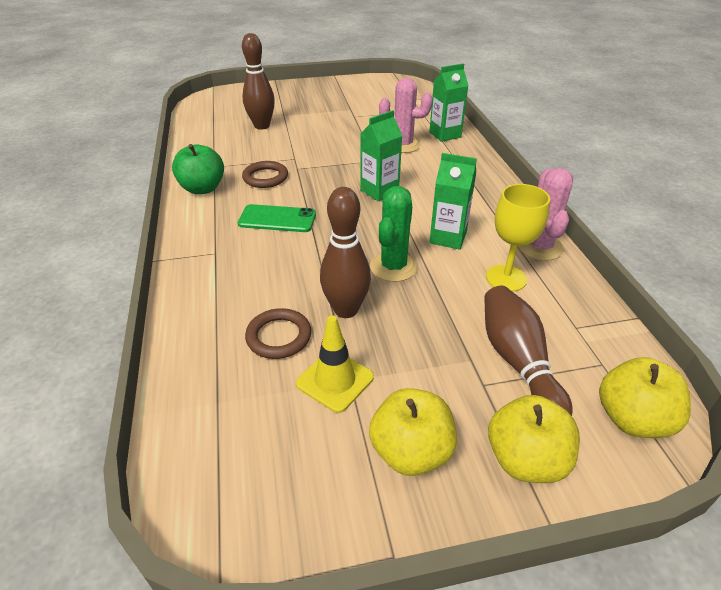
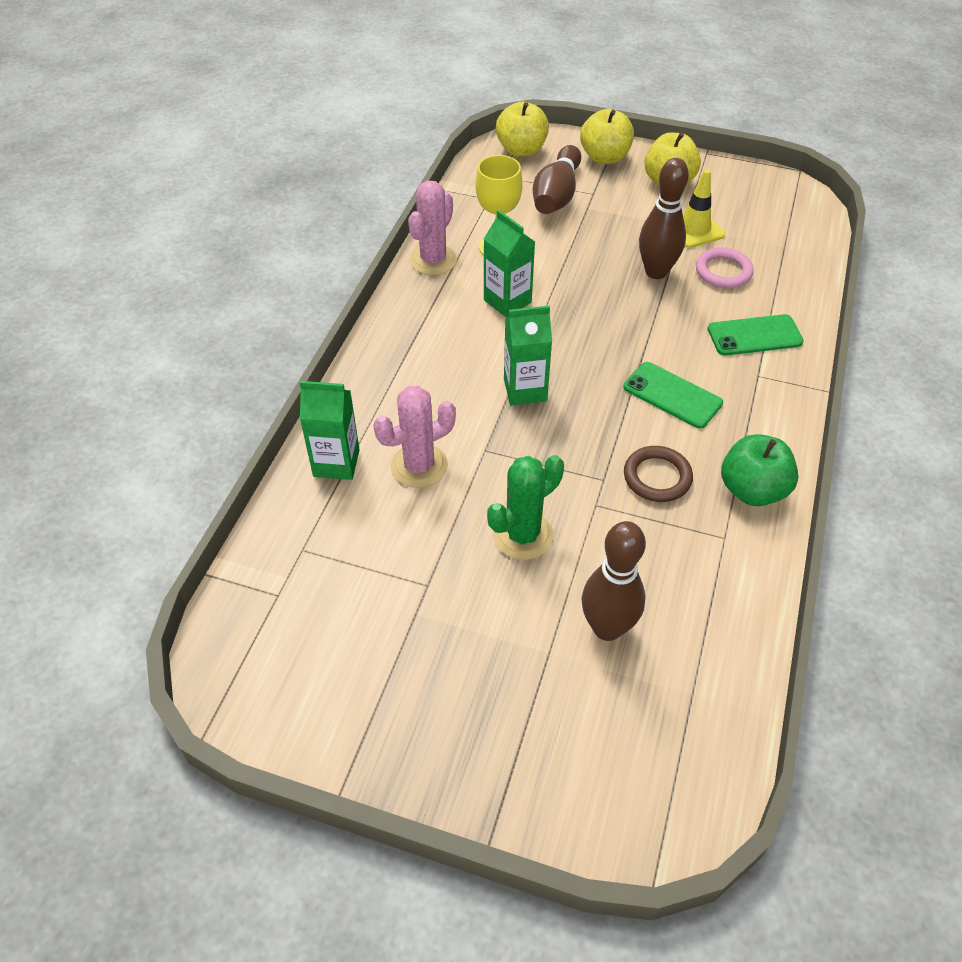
camera: 150 degrees left, 10 degrees up
(226, 282) = (754, 335): none -> green phone
(279, 336) = (723, 271): brown ring -> pink ring
(393, 267) = (586, 292): green cactus -> green cactus (523, 535)
(403, 145) = (419, 466): pink cactus -> pink cactus turned 75 degrees counterclockwise

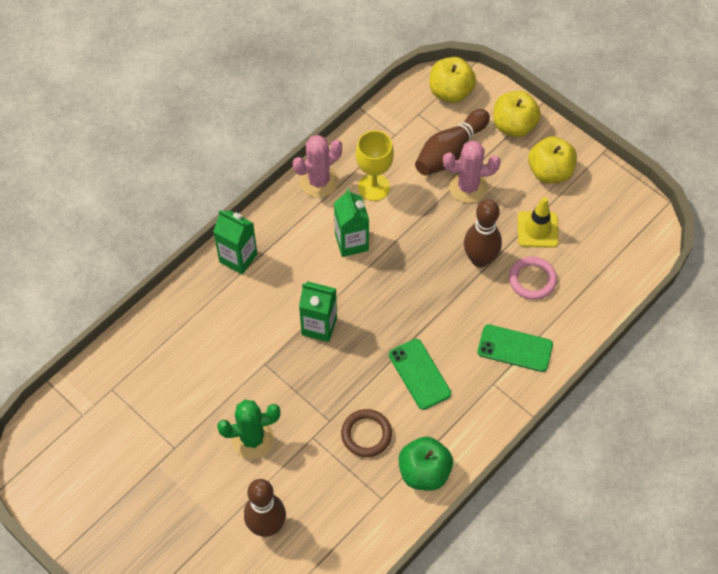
camera: 25 degrees right, 10 degrees up
(336, 463) = (163, 333): green carton -> green carton (238, 258)
(419, 466) = (215, 358): pink cactus -> pink cactus (468, 187)

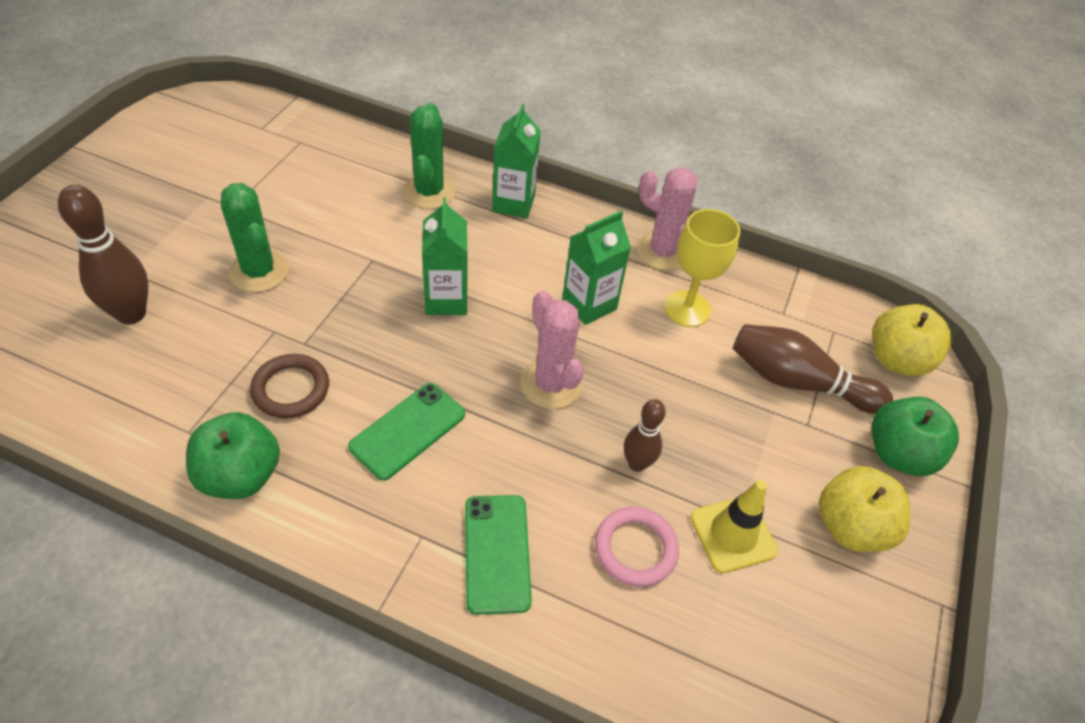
camera: 65 degrees right, 10 degrees down
(205, 310) = (429, 192): none -> green cactus
(468, 187) = (753, 418): pink cactus -> pink cactus (551, 384)
(480, 259) = (637, 463): brown bowling pin -> brown bowling pin, size x0.60
(514, 125) = (899, 454): yellow apple -> green apple

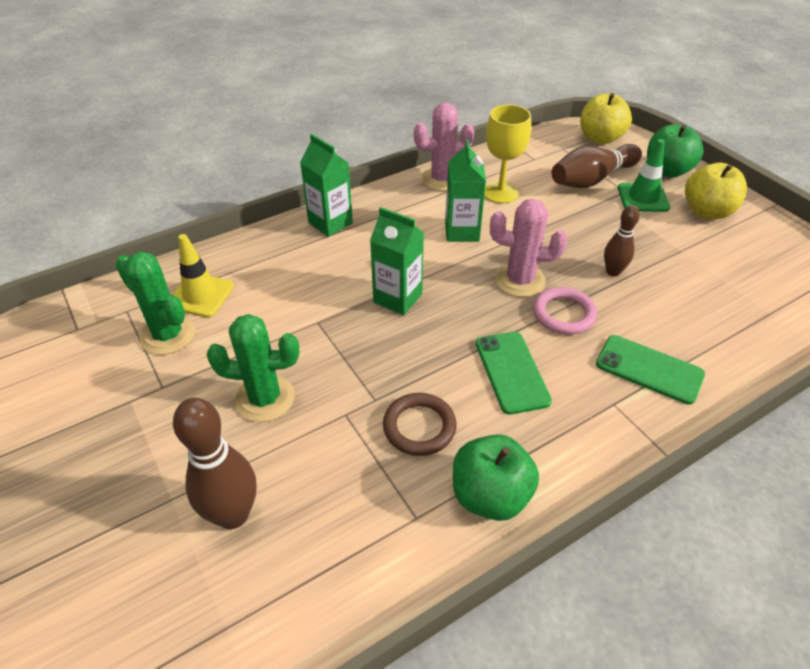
camera: 50 degrees left, 5 degrees down
(429, 192) = (273, 260): green cactus -> green cactus (168, 335)
(635, 549) = (679, 302): pink ring -> pink ring (564, 314)
(733, 534) = (689, 257): yellow traffic cone -> yellow traffic cone (201, 295)
(811, 447) = (643, 198): none -> green traffic cone

